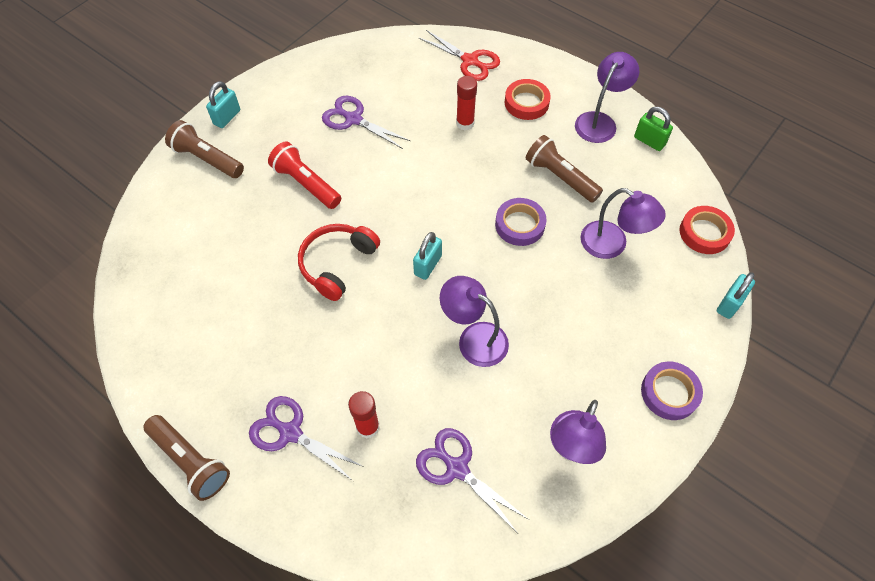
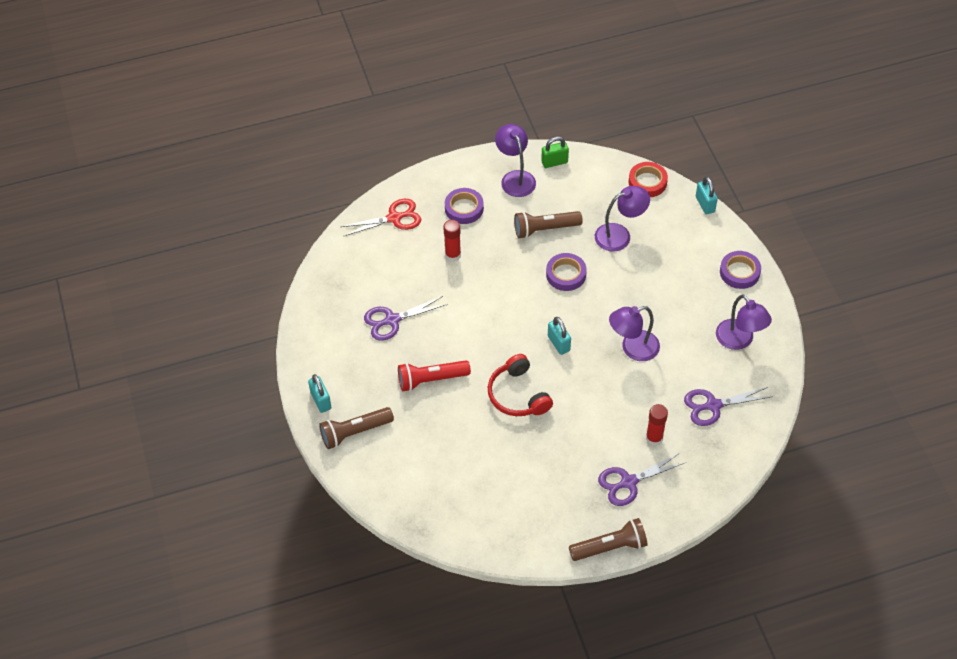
camera: 55 degrees left, 5 degrees down
(526, 103) = (464, 208): red tape -> purple tape

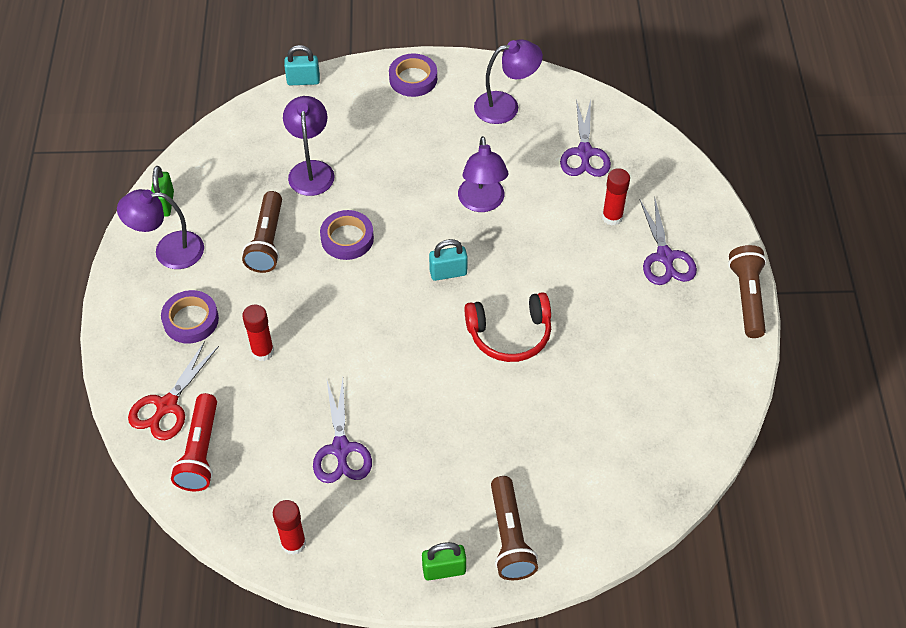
camera: 75 degrees left, 0 degrees up
(317, 315) = (293, 543): none -> red glue stick
(321, 401) = (444, 570): turquoise padlock -> green padlock
(394, 218) = (167, 406): red scissors -> red scissors turned 150 degrees counterclockwise
(431, 380) = (454, 425): red flashlight -> red flashlight (200, 452)
(647, 182) = (244, 122): red tape -> none

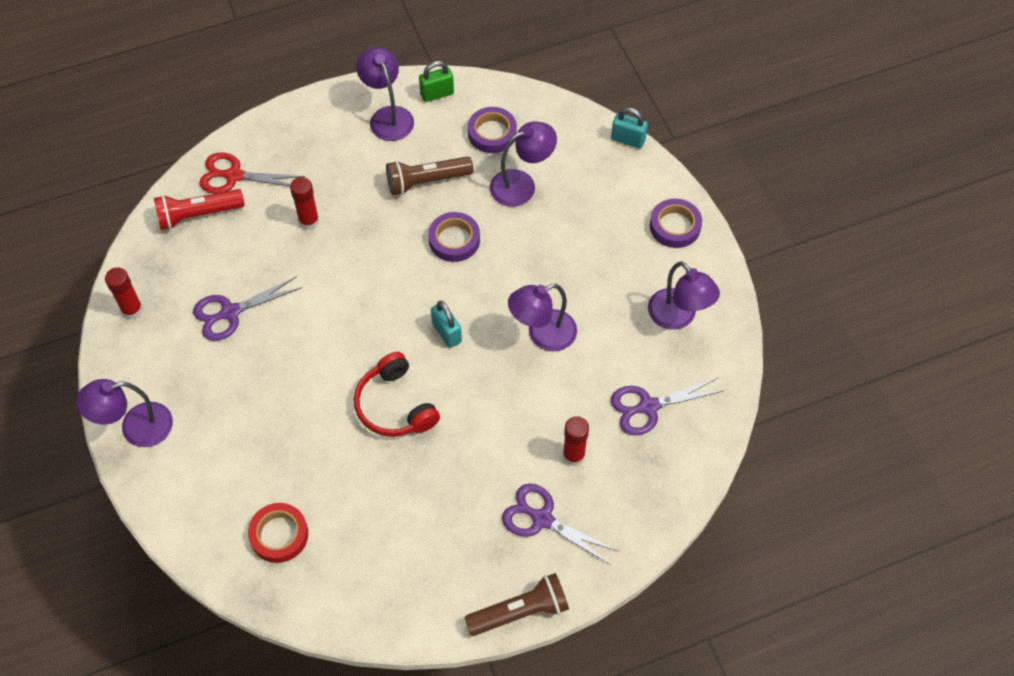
camera: 70 degrees right, 5 degrees up
(191, 320) = (323, 159): purple tape -> purple tape (492, 133)
(303, 80) = (628, 140): turquoise padlock -> turquoise padlock turned 45 degrees counterclockwise
(444, 570) = (136, 428): green padlock -> purple lamp
(509, 537) = (180, 469): brown flashlight -> none
(613, 465) = (279, 535): none -> red tape
(665, 257) = (542, 519): purple scissors -> purple scissors turned 60 degrees clockwise

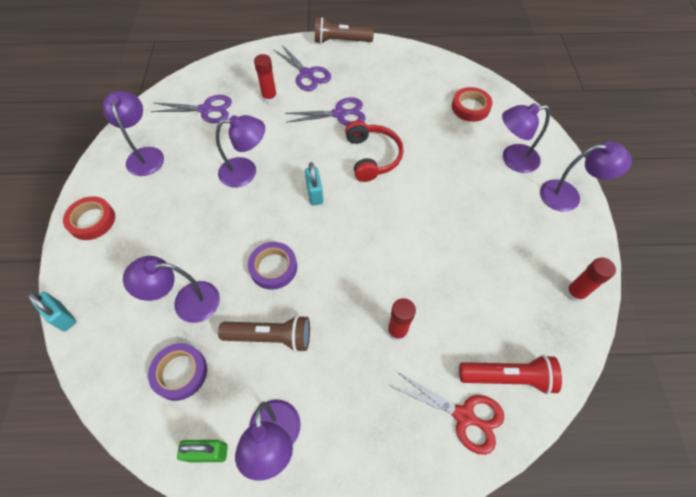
camera: 160 degrees left, 0 degrees up
(210, 461) = (512, 159): none -> purple lamp
(230, 312) = (485, 263): purple scissors -> purple scissors (339, 114)
(675, 226) = (92, 220): purple tape -> red tape

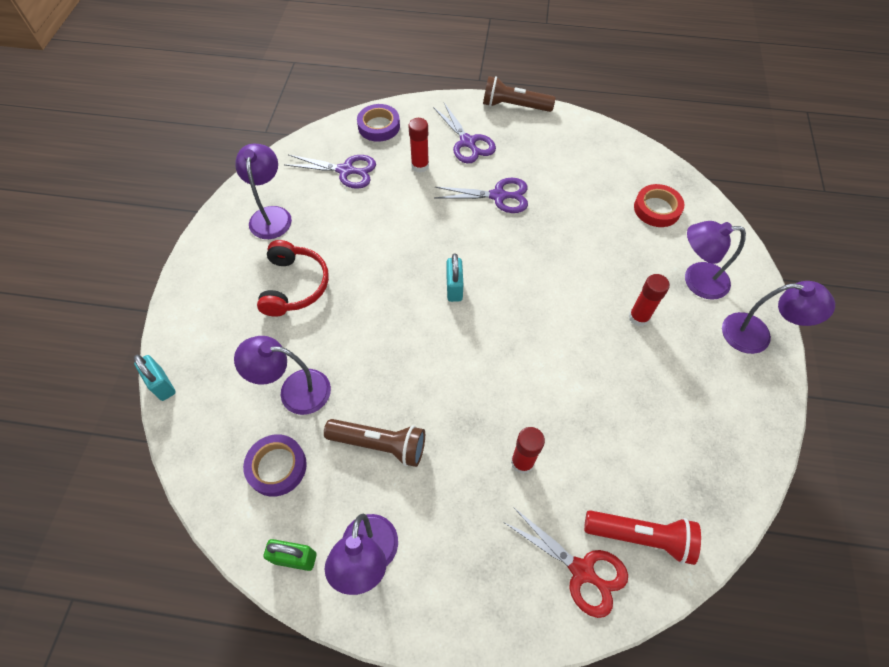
camera: 10 degrees right, 0 degrees up
(92, 220) = (205, 282): red tape -> none
(246, 172) = (380, 250): purple lamp -> none
(273, 267) = (394, 367): purple tape -> purple tape (379, 126)
(372, 157) = (528, 253): red headphones -> red headphones (295, 285)
(575, 293) = (740, 453): red glue stick -> red glue stick (638, 317)

